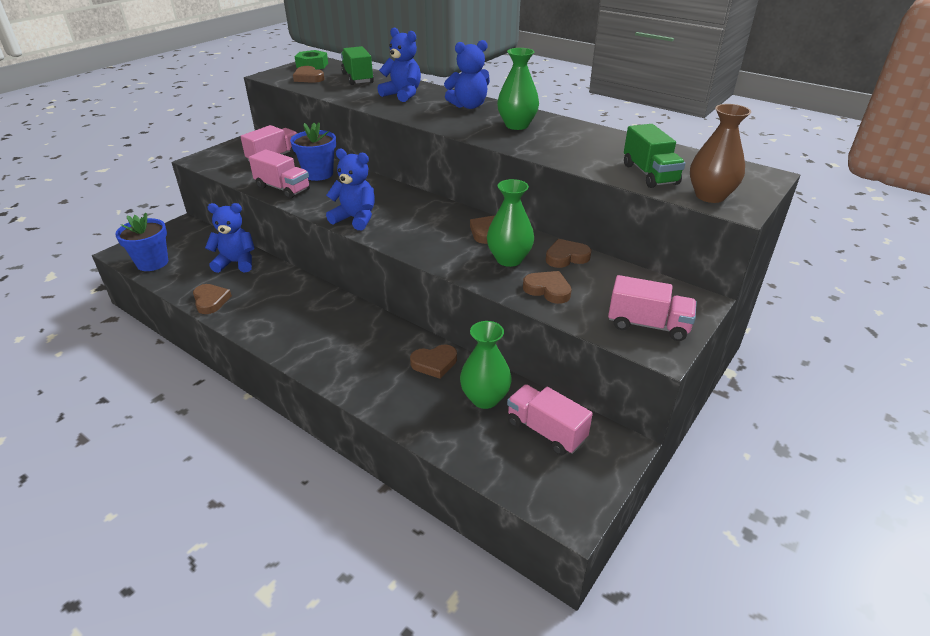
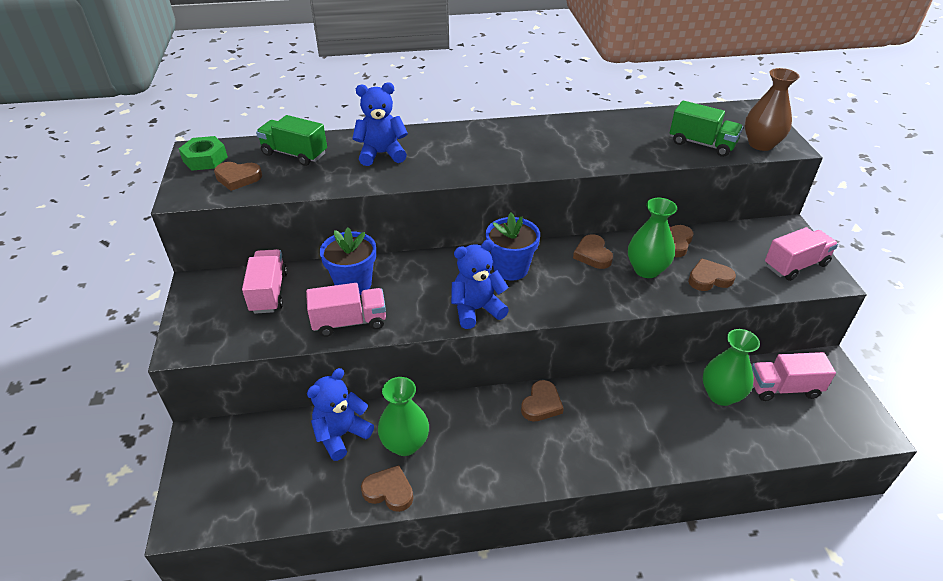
camera: 45 degrees left, 5 degrees up
(152, 263) = (246, 504): blue flower pot -> blue flower pot (511, 268)
(434, 363) = (652, 395): brown heart -> brown heart (541, 404)
(468, 106) = (464, 139): blue teddy bear -> none
(517, 125) = (539, 142): green vase -> green vase (405, 444)

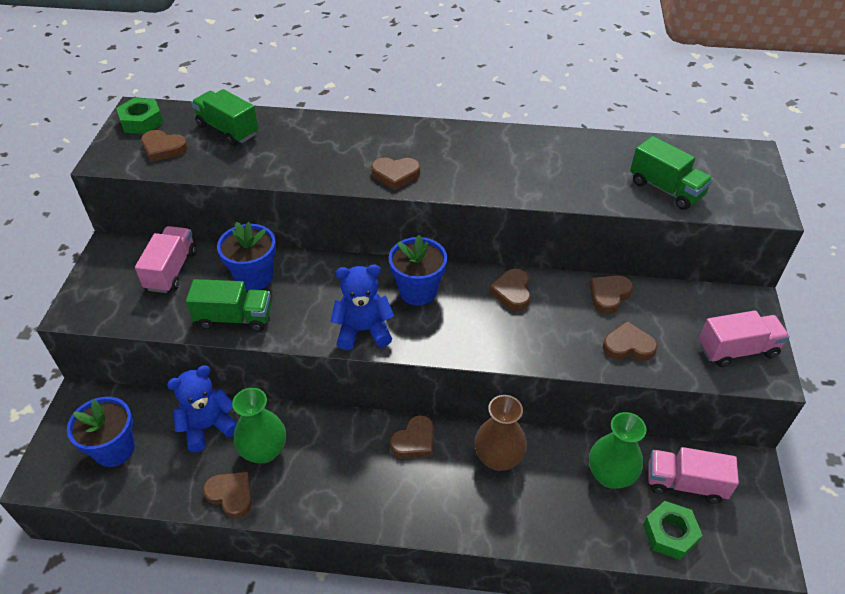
camera: 15 degrees right, 5 degrees up
(253, 476) = (114, 449): none -> blue flower pot
(349, 322) = (234, 318): pink truck -> green truck
(381, 154) = (313, 144): blue teddy bear -> none
(470, 167) = (395, 175): none -> brown heart
(646, 270) = (563, 321): green vase -> none
(761, 144) = (736, 201): brown vase -> brown vase (498, 458)
(790, 430) = (670, 533): none -> green nut

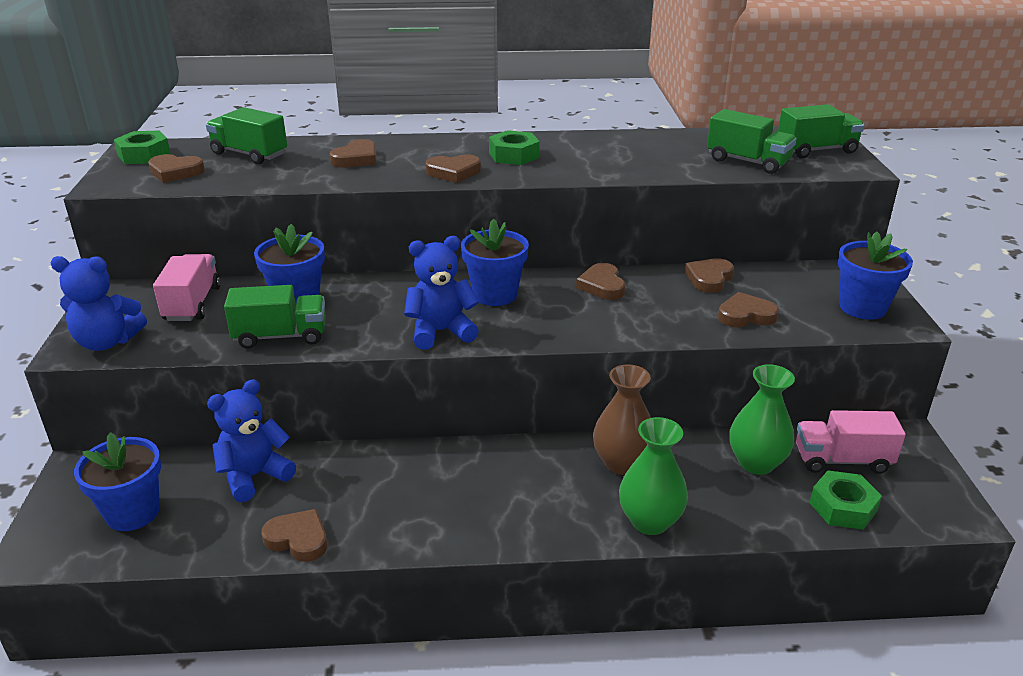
camera: 10 degrees left, 15 degrees down
(101, 306) = (107, 342): none -> blue teddy bear
(264, 451) = (332, 490): green vase -> green vase (650, 521)
(414, 441) = (517, 459): brown heart -> brown heart (356, 159)
(454, 156) = (514, 155): none -> green nut
(737, 179) = (816, 150): none -> green truck
(737, 350) = (862, 307): pink truck -> blue flower pot

